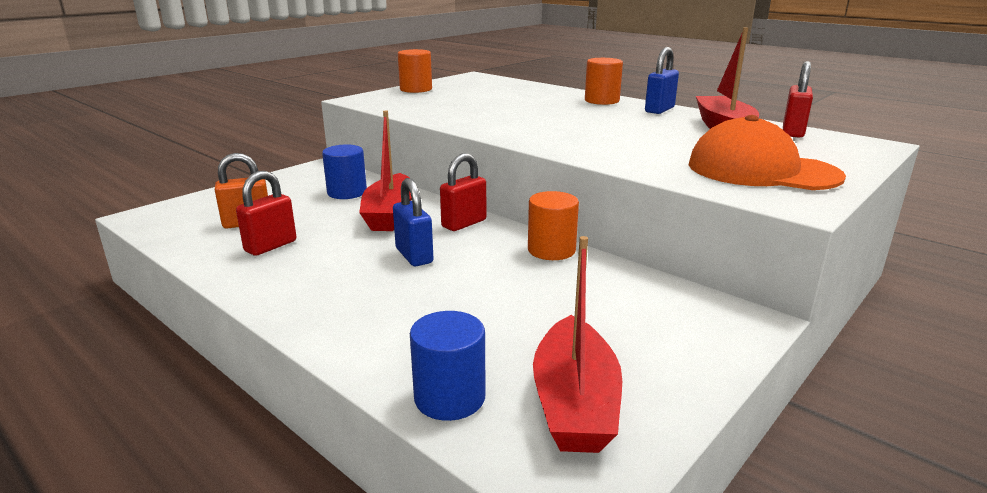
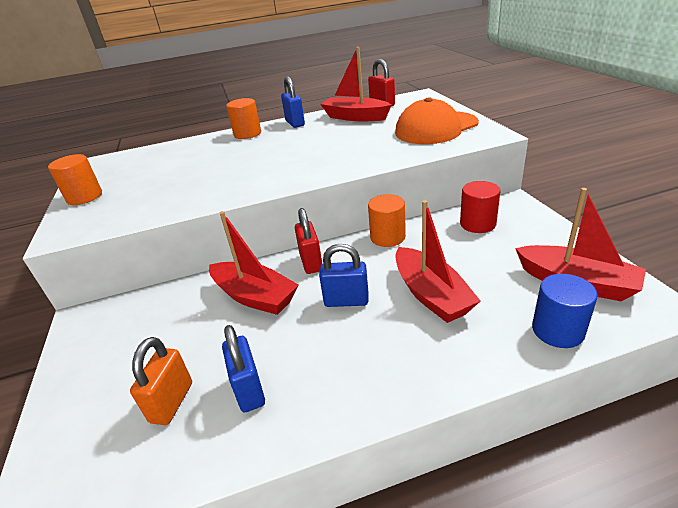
camera: 55 degrees left, 10 degrees up
(270, 246) = (249, 390): red padlock -> blue padlock
(347, 192) = (175, 313): blue cylinder -> none
(459, 299) = (431, 295): none -> red boat
(649, 301) = (477, 224): none -> red cylinder

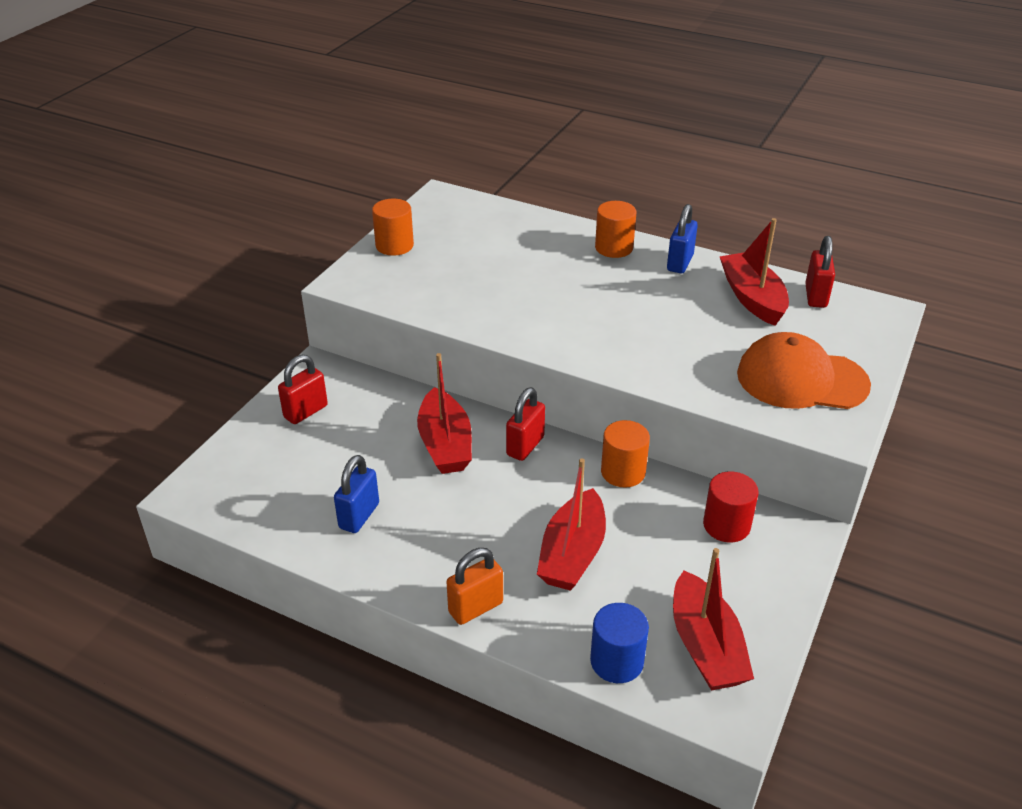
camera: 40 degrees right, 5 degrees up
(104, 353) = (306, 412): none -> red padlock
(172, 402) = (309, 484): orange padlock -> orange padlock (475, 607)
(346, 301) = (503, 504): blue padlock -> none

